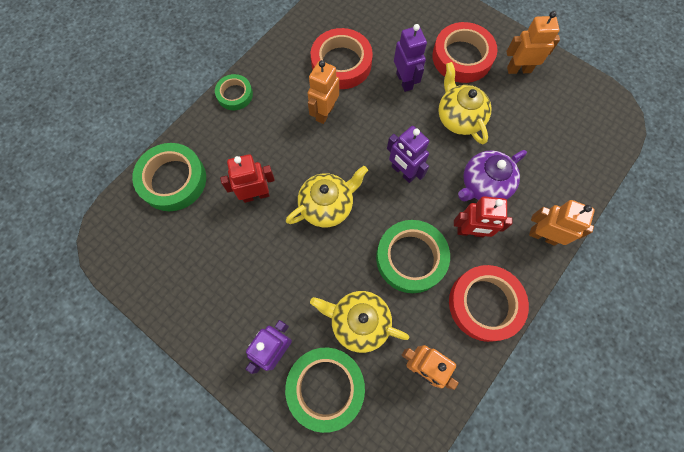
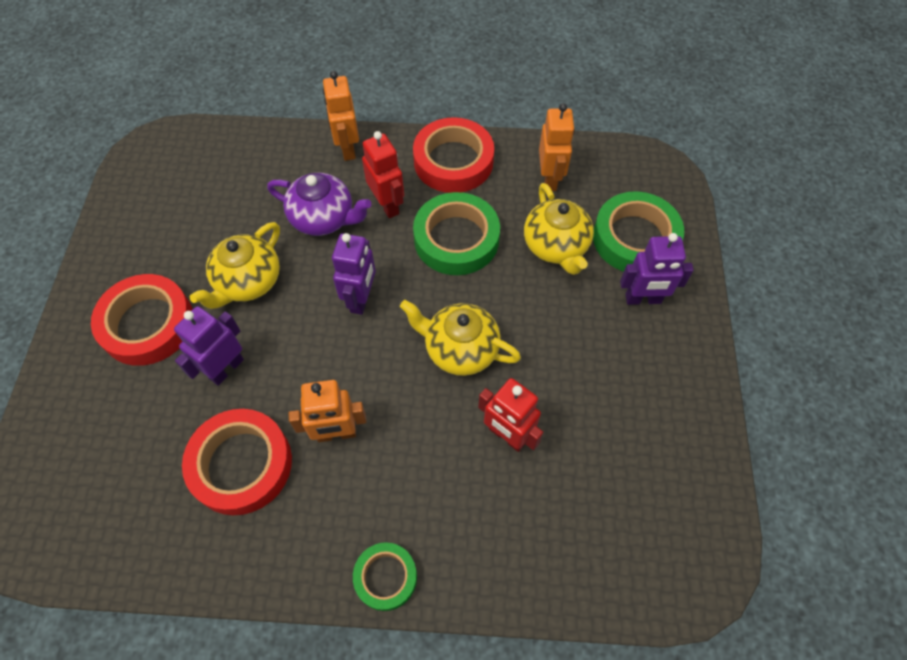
camera: 125 degrees left, 10 degrees down
(173, 180) = (568, 556): green tape -> none
(519, 69) = (135, 256): orange robot -> none

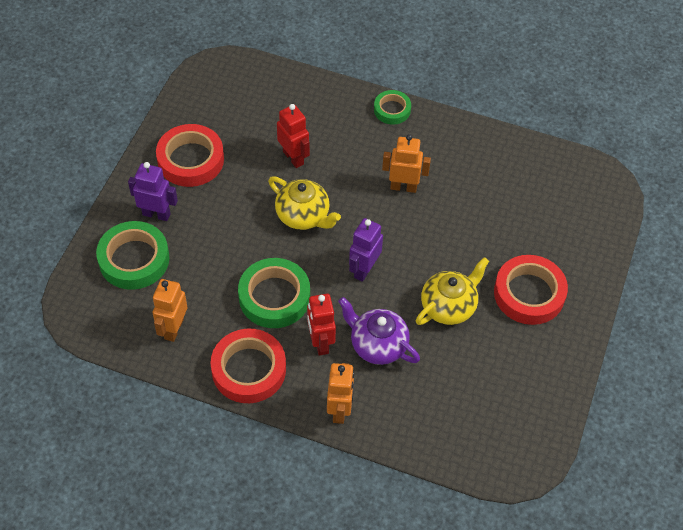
camera: 165 degrees left, 5 degrees down
(226, 368) = (472, 246): purple robot -> none
(241, 464) = (468, 185): red tape -> red tape (190, 160)
(556, 246) = (199, 270): yellow teapot -> none

